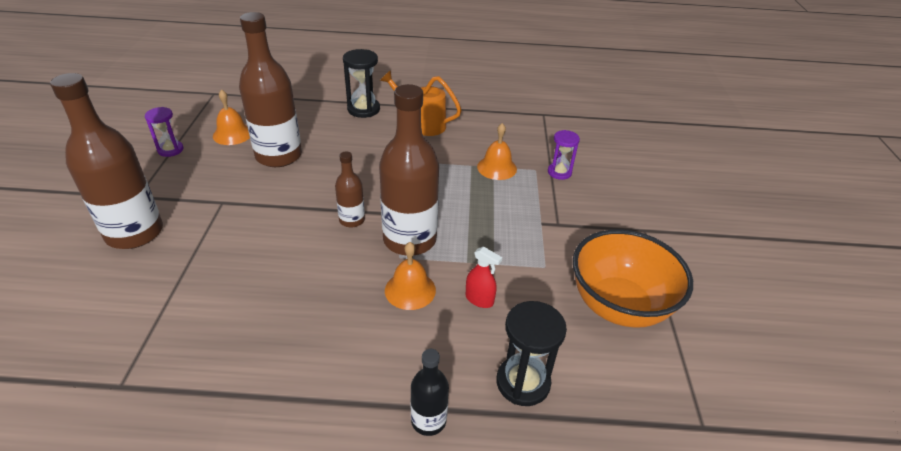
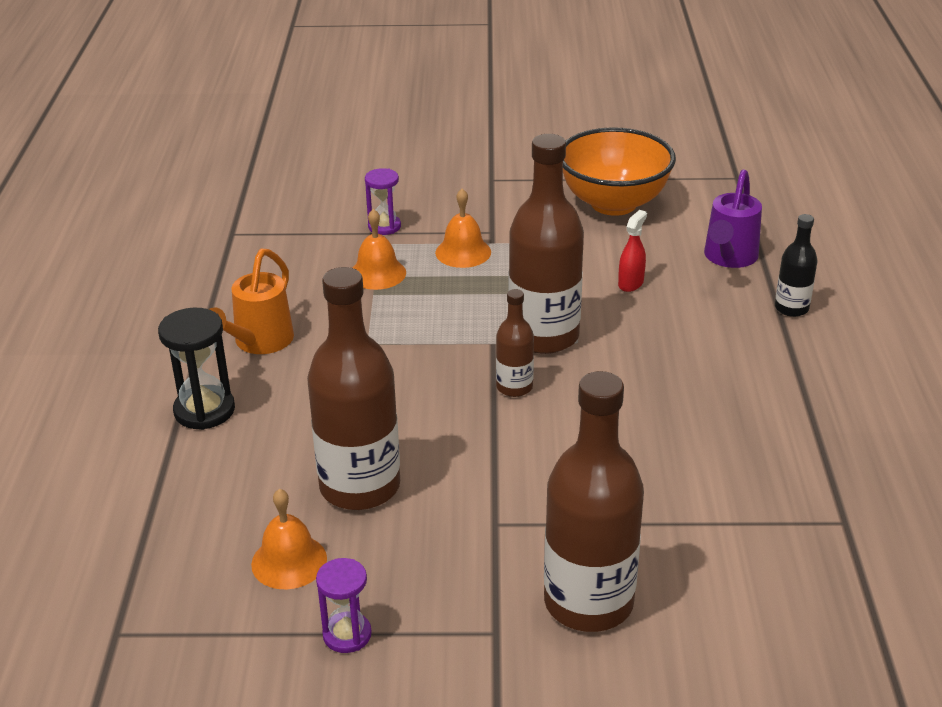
camera: 90 degrees left, 5 degrees down
(410, 290) = (630, 330): orange bell -> orange bell (463, 252)
(523, 382) = (728, 258): black hourglass -> purple watering can

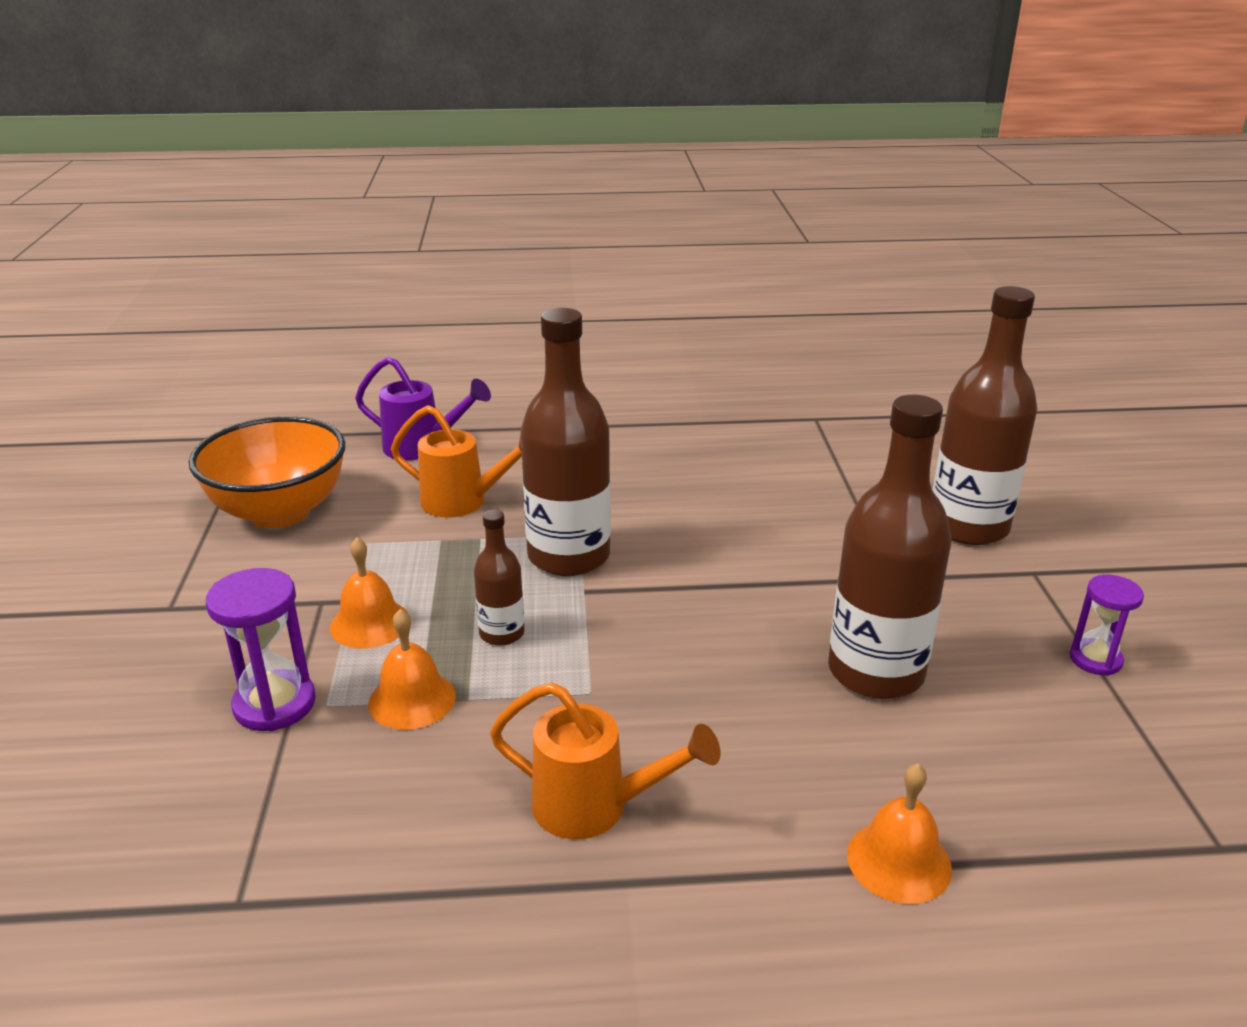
camera: 95 degrees left, 5 degrees down
(204, 410) = (772, 843): black hourglass -> none
(289, 561) = (1020, 713): orange bell -> orange bell (899, 861)
(384, 226) = (274, 704): purple hourglass -> purple hourglass, size x1.52
(514, 387) = (668, 573): brown bottle -> brown bottle (502, 633)
(631, 283) = (464, 502): red spray bottle -> orange watering can
(791, 308) = (518, 422): black bottle -> none

